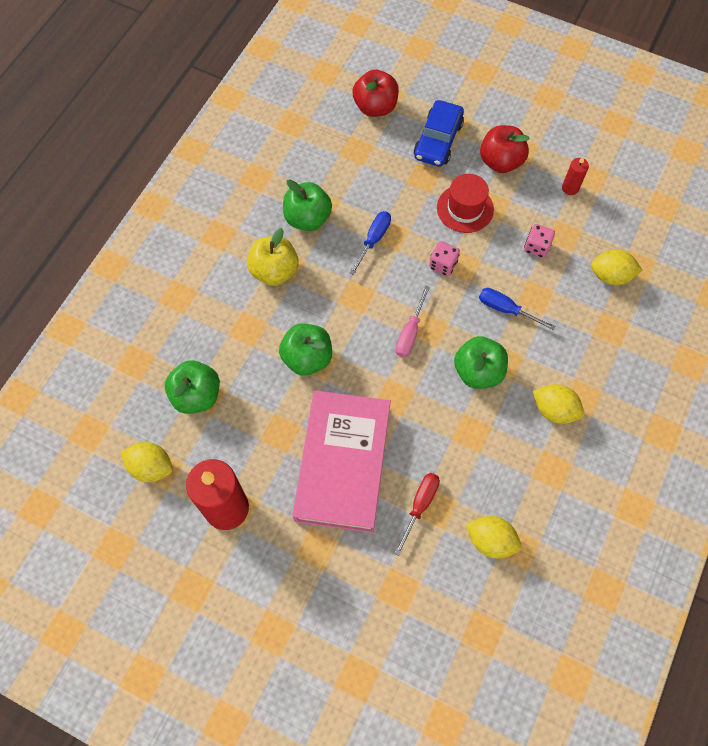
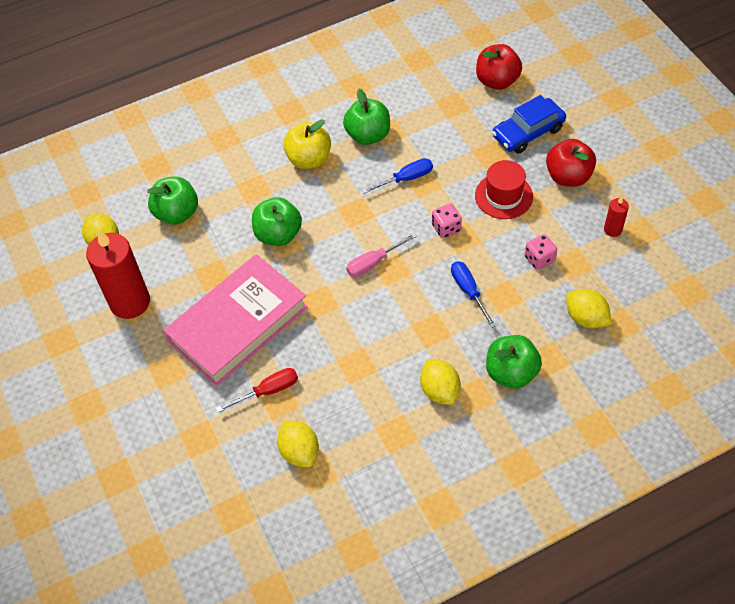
camera: 40 degrees right, 10 degrees down
(478, 372) = (402, 323): green apple -> green apple (511, 372)

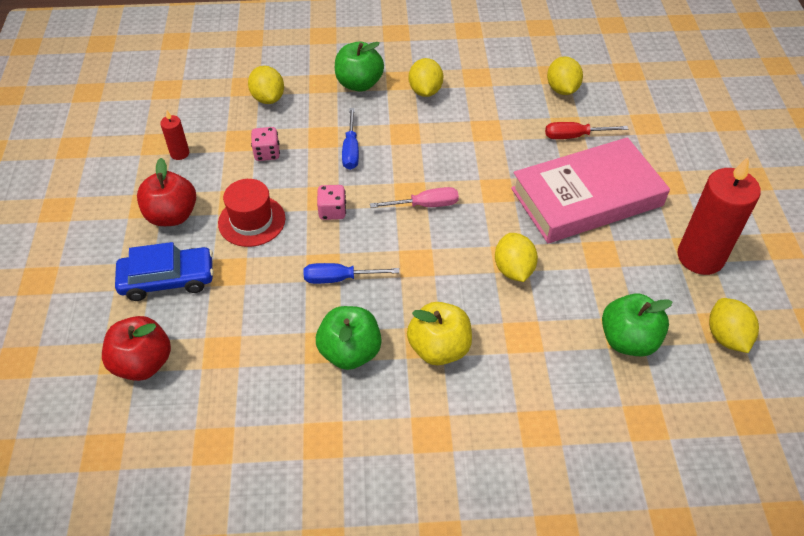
camera: 160 degrees left, 5 degrees down
(278, 234) = (513, 269): green apple -> yellow lemon

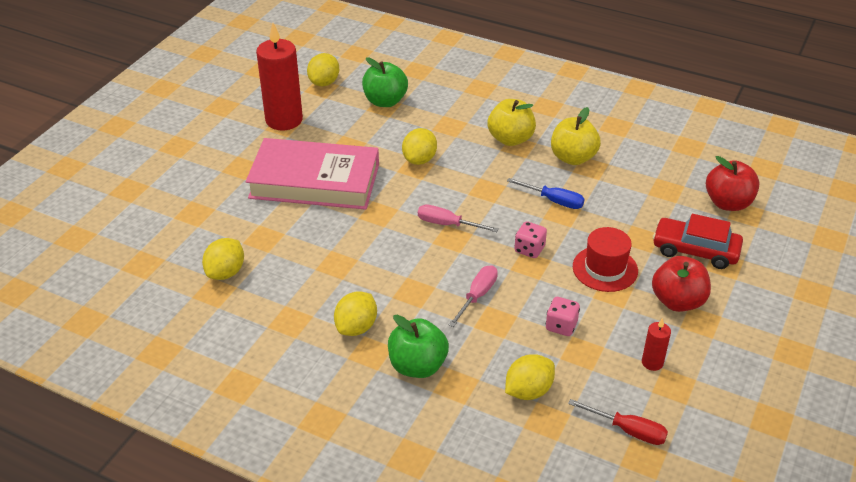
camera: 150 degrees left, 10 degrees down
(168, 280) = (695, 250): blue car -> red car
(268, 98) = (528, 391): yellow lemon -> yellow lemon turned 45 degrees clockwise
(350, 352) = (573, 158): green apple -> yellow apple
(351, 150) = (477, 296): blue screwdriver -> pink screwdriver
(574, 136) = (267, 227): red screwdriver -> red screwdriver (628, 430)

